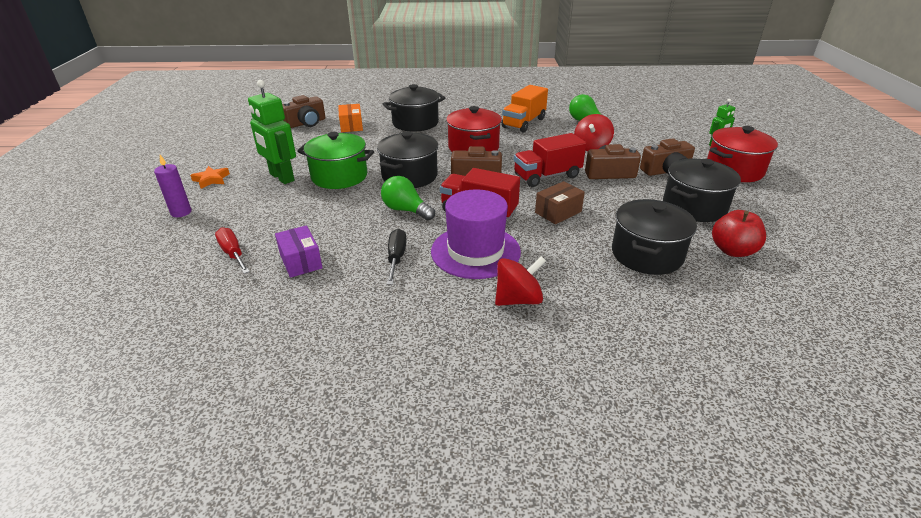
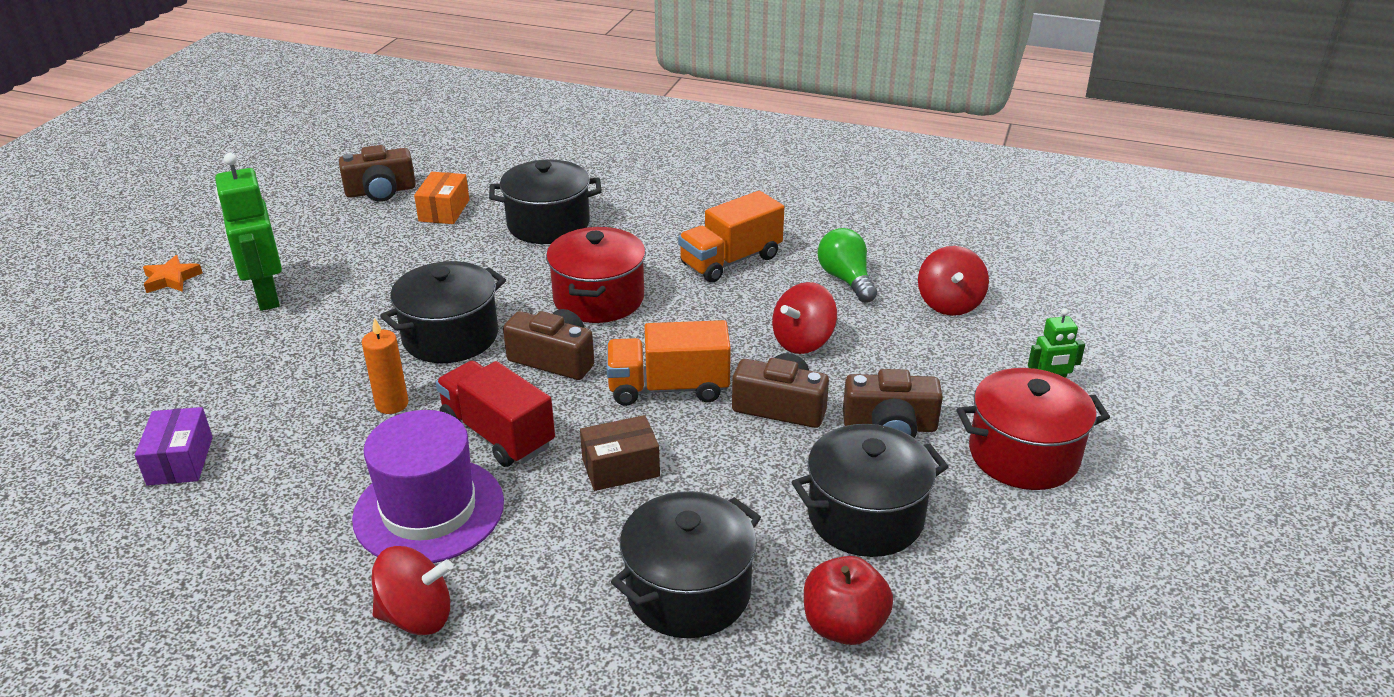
camera: 20 degrees right, 0 degrees up
(181, 212) = (93, 332): purple candle -> none
(233, 253) = (106, 423): red screwdriver -> none
(339, 176) = (348, 313): green pot -> none
(396, 258) = (309, 490): black screwdriver -> none
(406, 210) = (392, 404): green light bulb -> orange candle
(547, 176) = (668, 388): red truck -> orange truck
(641, 123) = (949, 303): none -> red spinning top

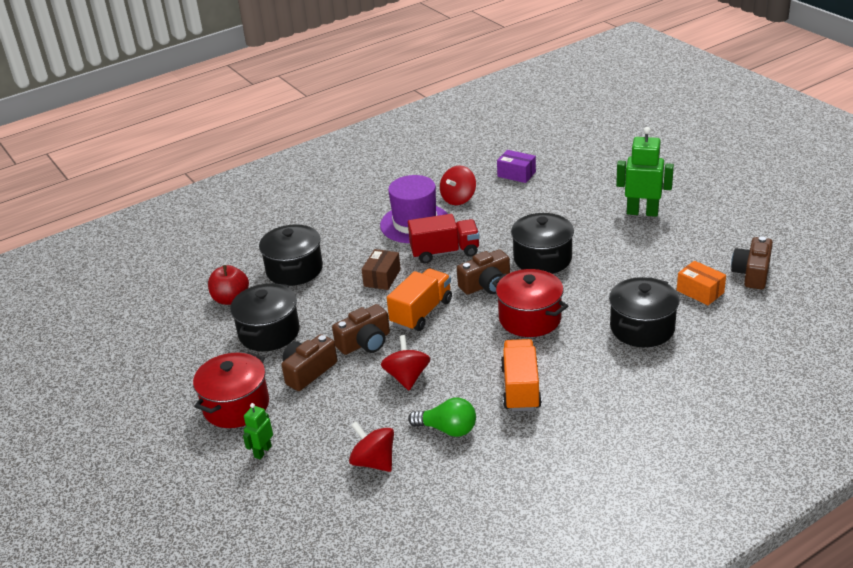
camera: 130 degrees right, 0 degrees up
(171, 279) = (690, 188): orange star -> none
(392, 404) = (500, 230): orange candle -> none
(417, 616) = (361, 209): red spinning top -> red spinning top (458, 199)

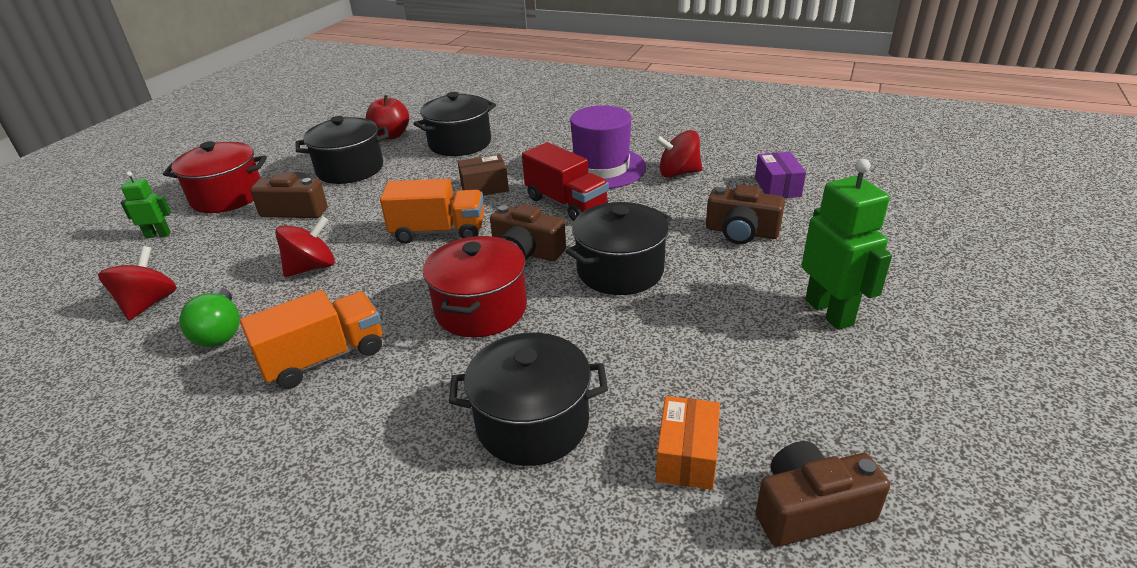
camera: 55 degrees right, 0 degrees up
(365, 342) = (362, 220): brown camera -> brown camera (741, 232)

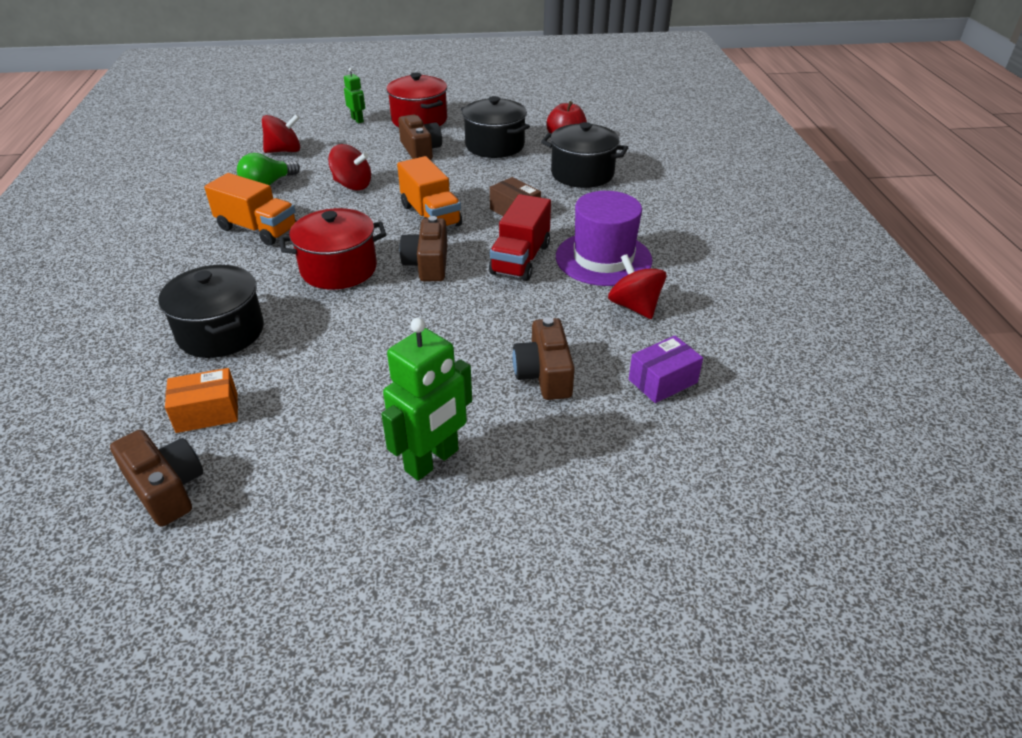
camera: 60 degrees right, 5 degrees up
(620, 270) = (429, 318): black pot -> none

